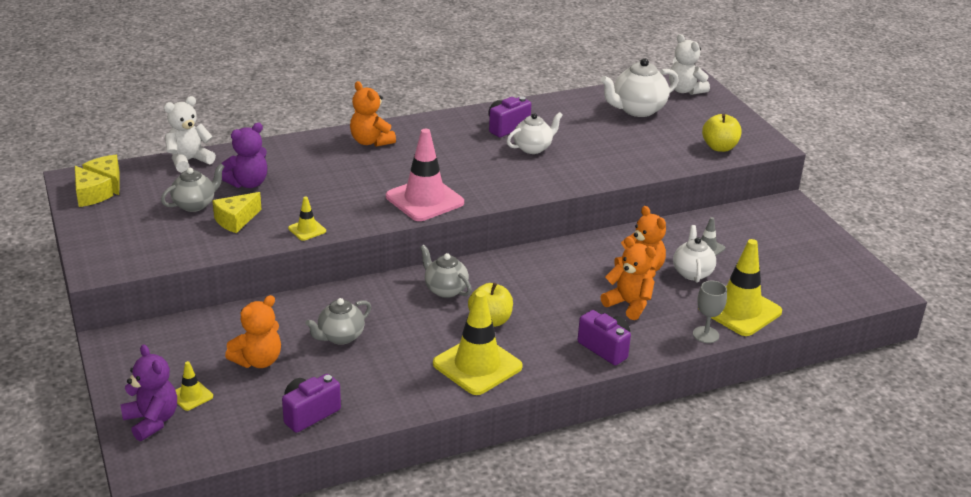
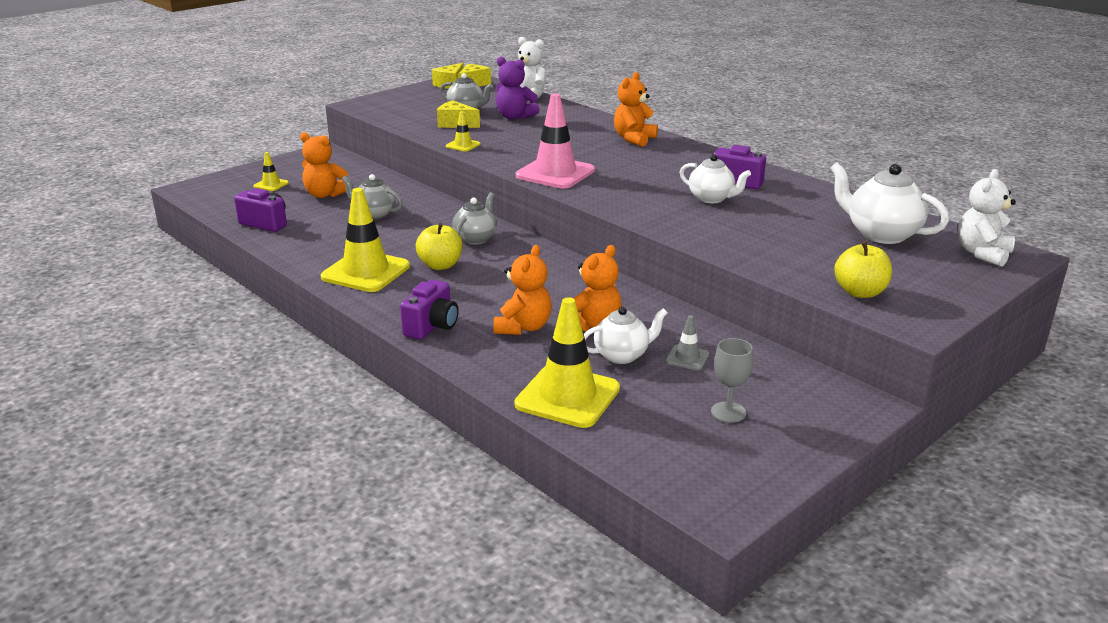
camera: 70 degrees right, 5 degrees down
(152, 421) = (237, 180): purple teddy bear -> none
(705, 335) = (498, 380): grey goblet -> grey goblet (728, 412)

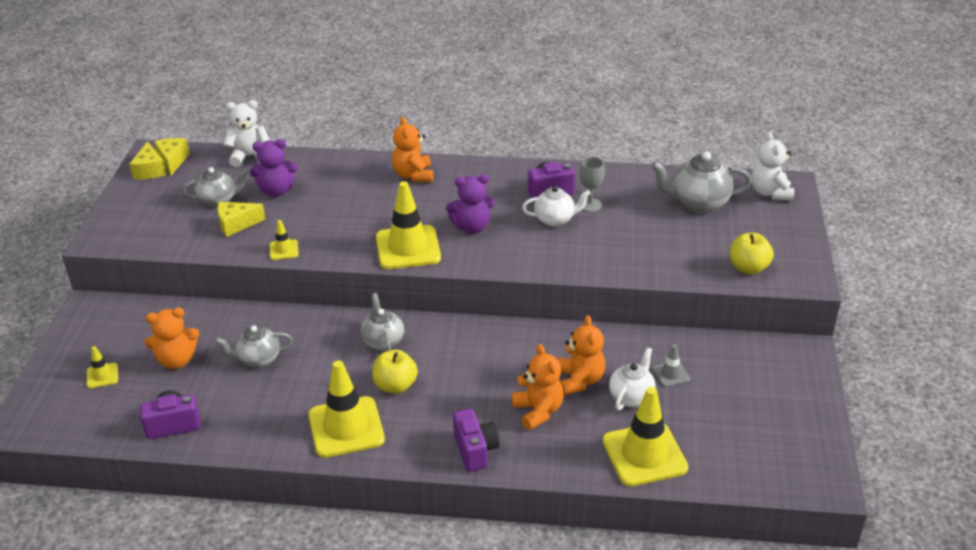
camera: 40 degrees left, 10 degrees up
(555, 173) = (408, 248): pink traffic cone -> yellow traffic cone
(629, 179) = (472, 227): none -> purple teddy bear
(728, 412) = (745, 405): grey goblet -> grey goblet (590, 205)
(881, 234) = (698, 203): white teapot -> grey teapot

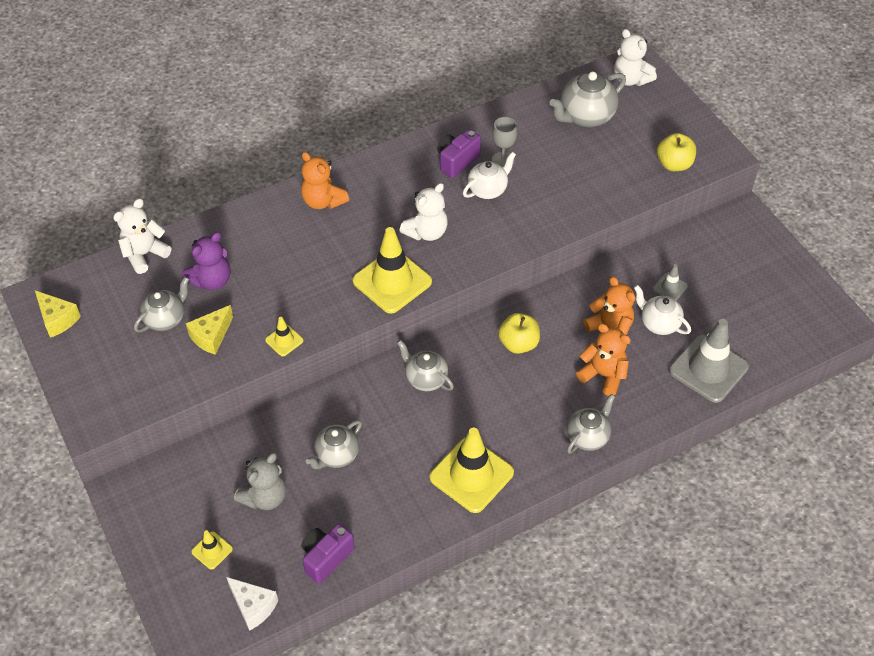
camera: 35 degrees left, 15 degrees up
(87, 428) = (253, 606): none -> white cheese
(172, 161) = (69, 297): yellow cheese -> none
(177, 360) = (265, 497): orange teddy bear -> grey teddy bear
(395, 386) = (474, 415): yellow apple -> yellow apple (518, 343)
(472, 227) = (426, 232): purple teddy bear -> white teddy bear
(475, 450) = (588, 437): purple camera -> grey teapot
(631, 397) = (659, 323): white teapot -> white teapot turned 45 degrees counterclockwise
(644, 454) = (708, 369): yellow traffic cone -> grey traffic cone

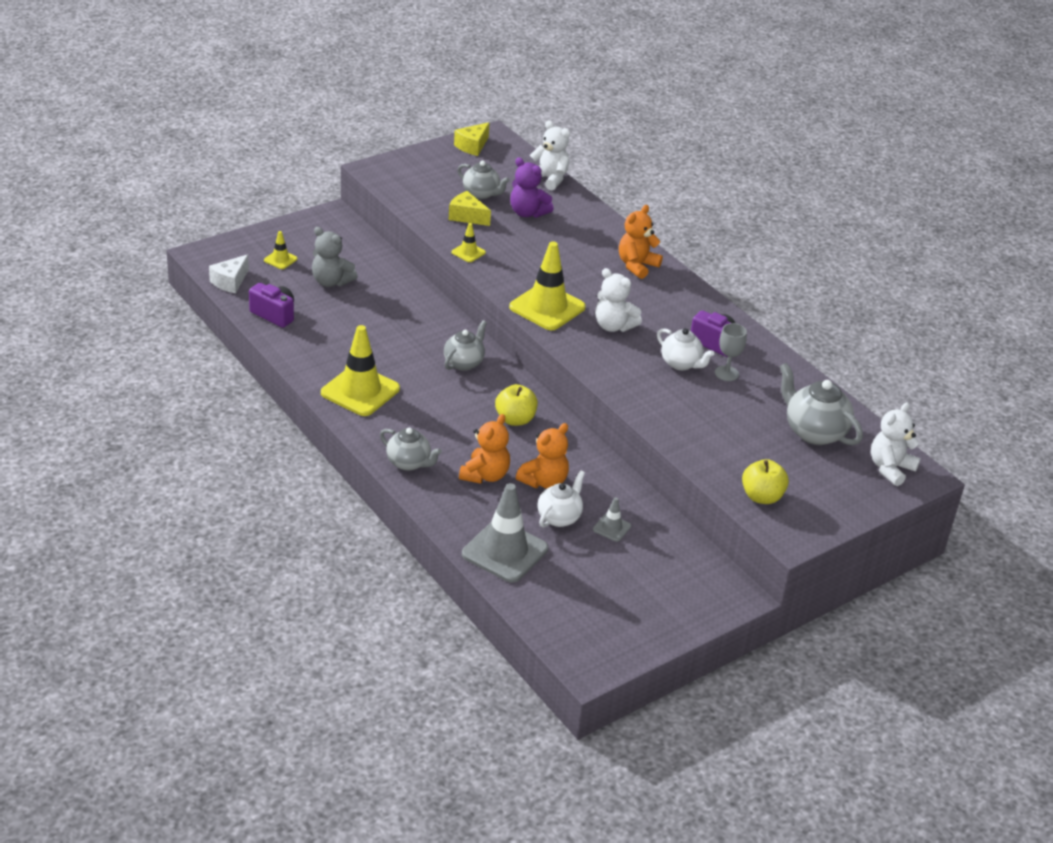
camera: 80 degrees right, 15 degrees down
(336, 455) = (375, 316): grey teapot -> none

